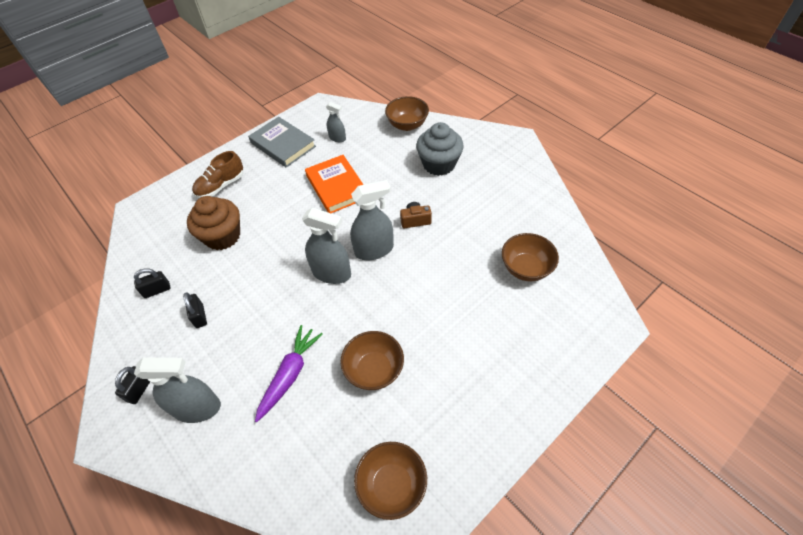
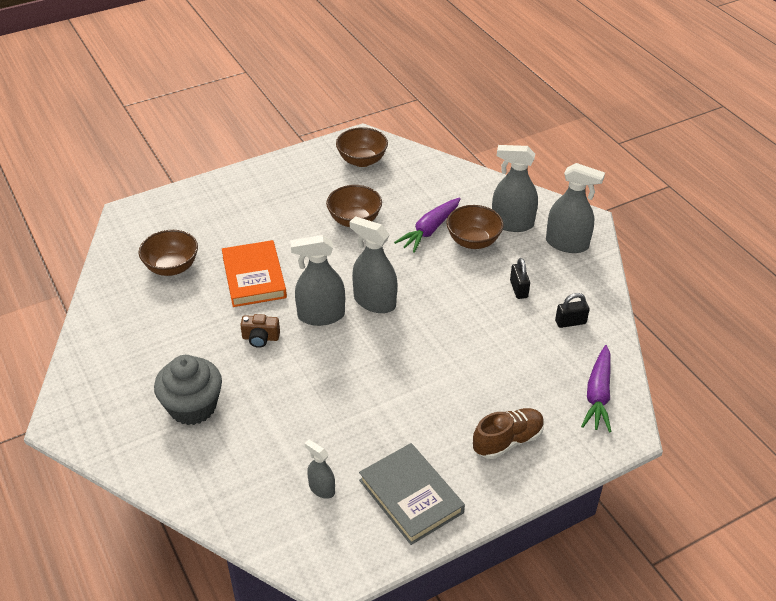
camera: 170 degrees left, 10 degrees down
(139, 389) = (567, 244): black padlock -> grey spray bottle
(149, 230) = (598, 395): none -> purple carrot
(222, 236) = (500, 367): brown cupcake -> none
(337, 187) = (344, 404): orange book -> orange book (254, 277)
(407, 125) = (203, 488): brown bowl -> brown bowl (473, 241)

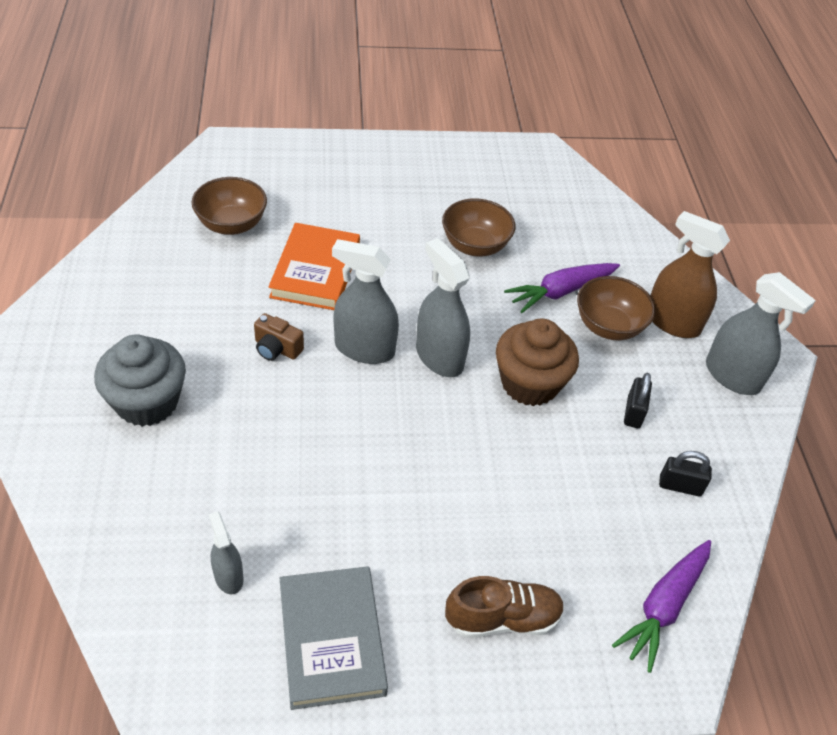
camera: 20 degrees right, 5 degrees up
(362, 160) = (526, 177): brown bowl -> none
(443, 296) = (529, 383): none -> brown cupcake
(512, 223) = (672, 322): grey spray bottle -> brown spray bottle

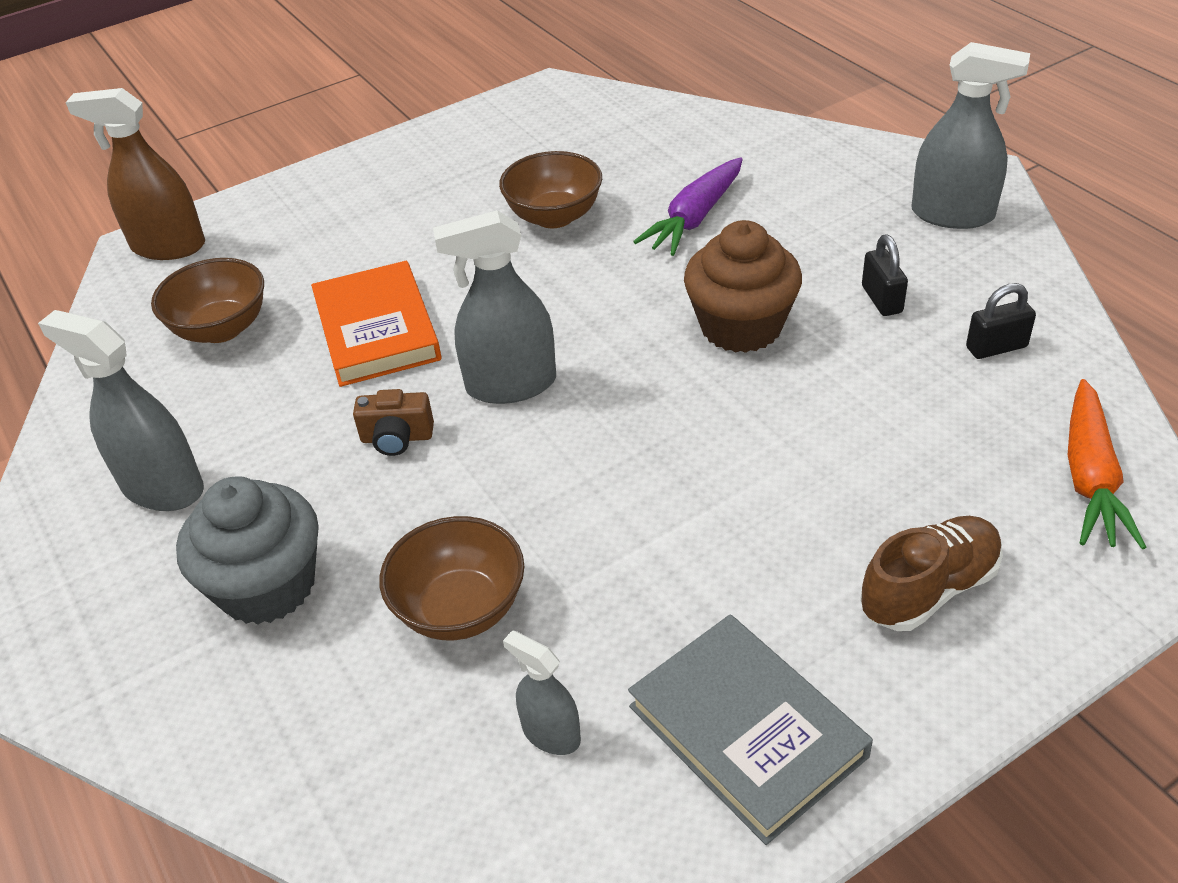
camera: 20 degrees left, 5 degrees down
(439, 357) = (611, 350): grey spray bottle -> grey spray bottle (162, 488)
(608, 326) = (778, 228): brown bowl -> brown bowl (460, 608)
(663, 607) = (1090, 478): purple carrot -> orange carrot
(672, 322) = (843, 192): brown spray bottle -> brown spray bottle (168, 246)

